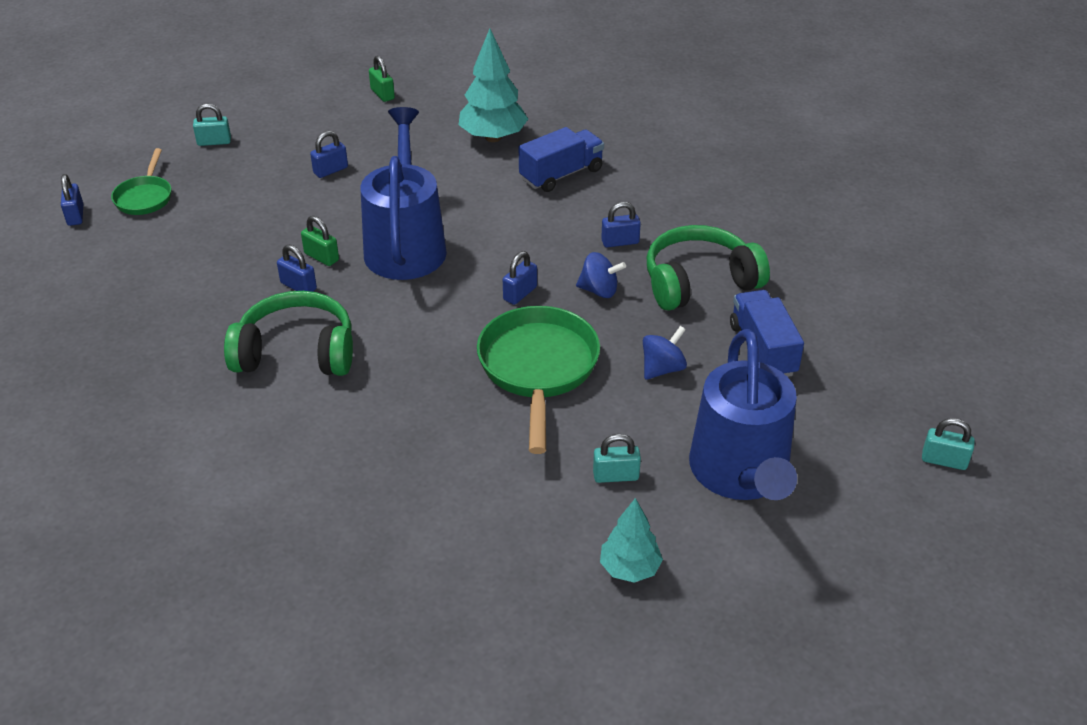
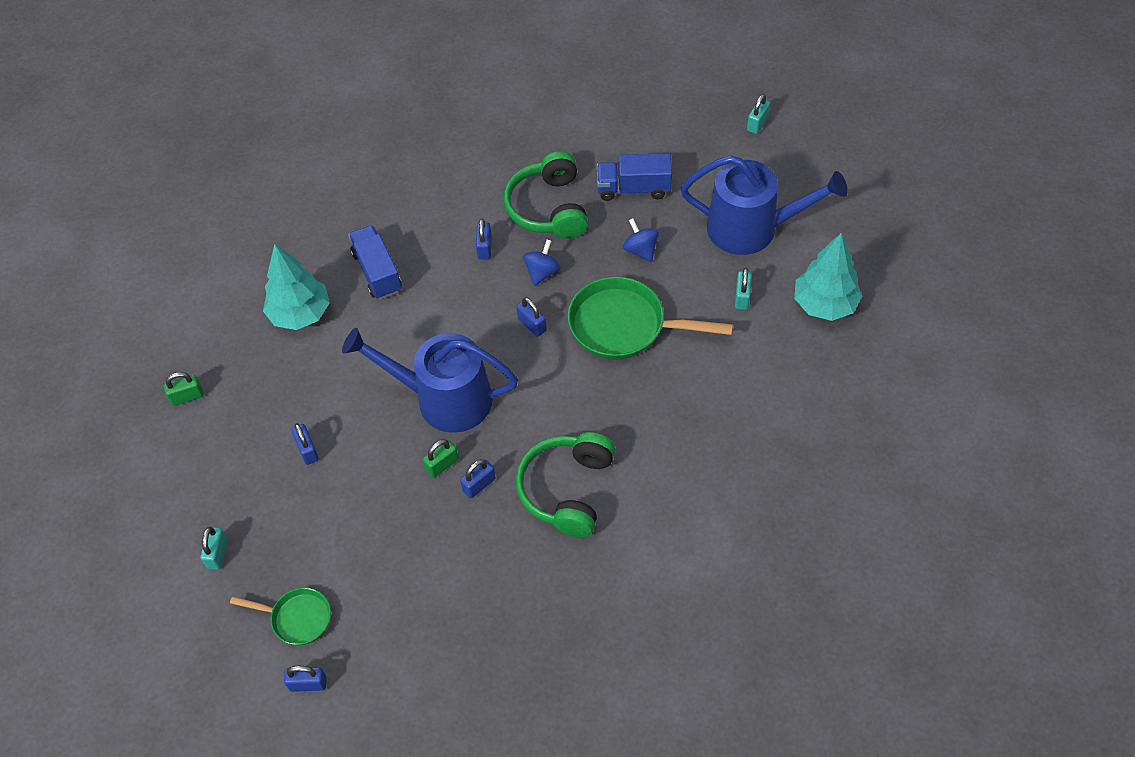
camera: 75 degrees left, 15 degrees up
(629, 568) = (824, 305): turquoise tree -> turquoise tree, size x1.62

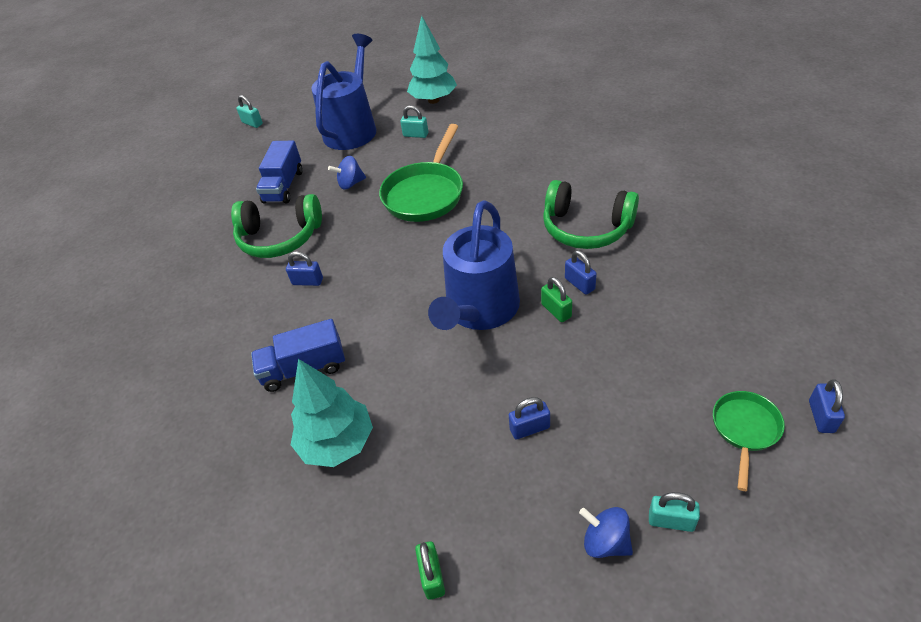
camera: 80 degrees left, 10 degrees down
(532, 325) = (409, 249): blue padlock -> none
(542, 272) = (352, 242): blue spinning top -> blue spinning top (605, 542)

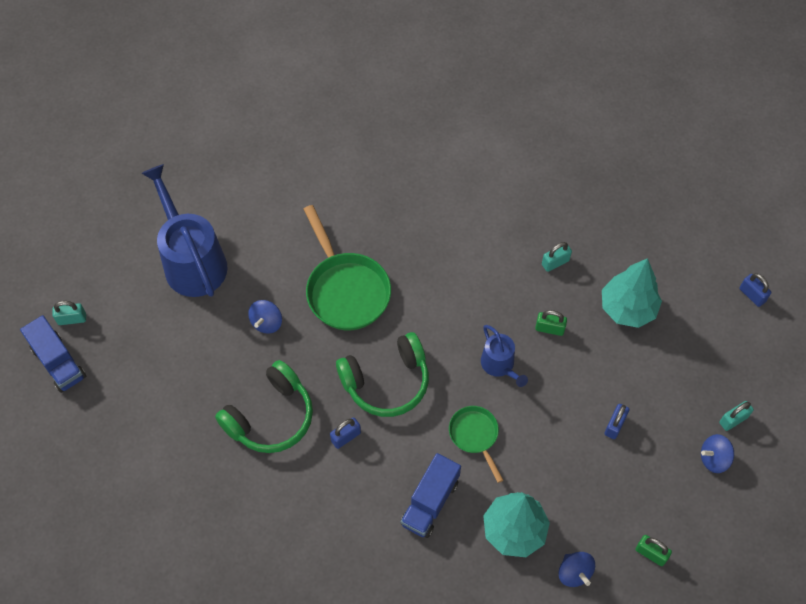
camera: 50 degrees left, 15 degrees up
(283, 186) = (206, 367): blue truck -> blue truck (58, 362)
(341, 526) = (574, 573): none -> blue spinning top
(415, 135) = (264, 231): turquoise padlock -> turquoise padlock (555, 262)
(433, 100) = (234, 179): turquoise tree -> turquoise tree (627, 308)
(480, 310) = (499, 365): blue watering can -> blue watering can, size x0.52
(579, 284) = (544, 295): blue padlock -> none
(586, 228) = (503, 242): green headphones -> green headphones (386, 382)
(745, 430) = (723, 334): green pan -> green pan (475, 436)

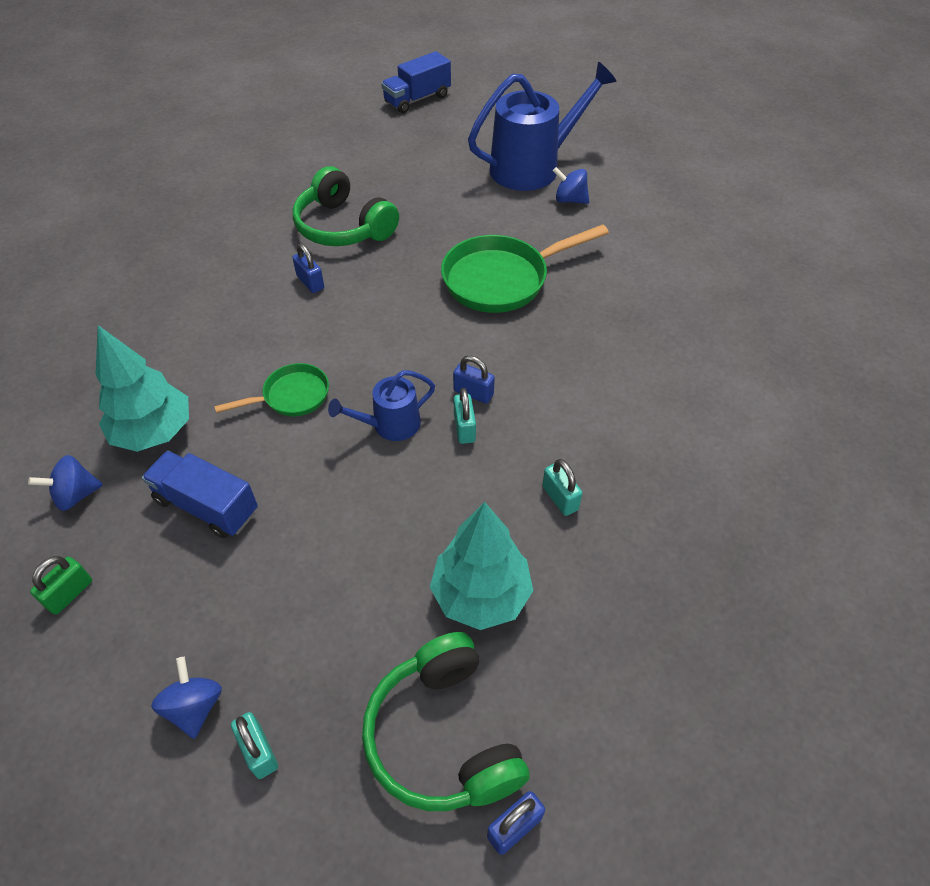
camera: 90 degrees right, 10 degrees down
(72, 319) = (463, 103): turquoise padlock -> turquoise padlock (464, 428)
(267, 323) = (458, 220): blue spinning top -> blue spinning top (569, 200)
(386, 382) = (376, 315): green headphones -> green headphones (443, 736)
(430, 502) = (213, 352): blue truck -> blue truck (207, 506)
(549, 328) = (446, 485): green padlock -> none
(614, 425) = (279, 560): blue padlock -> blue padlock (473, 393)

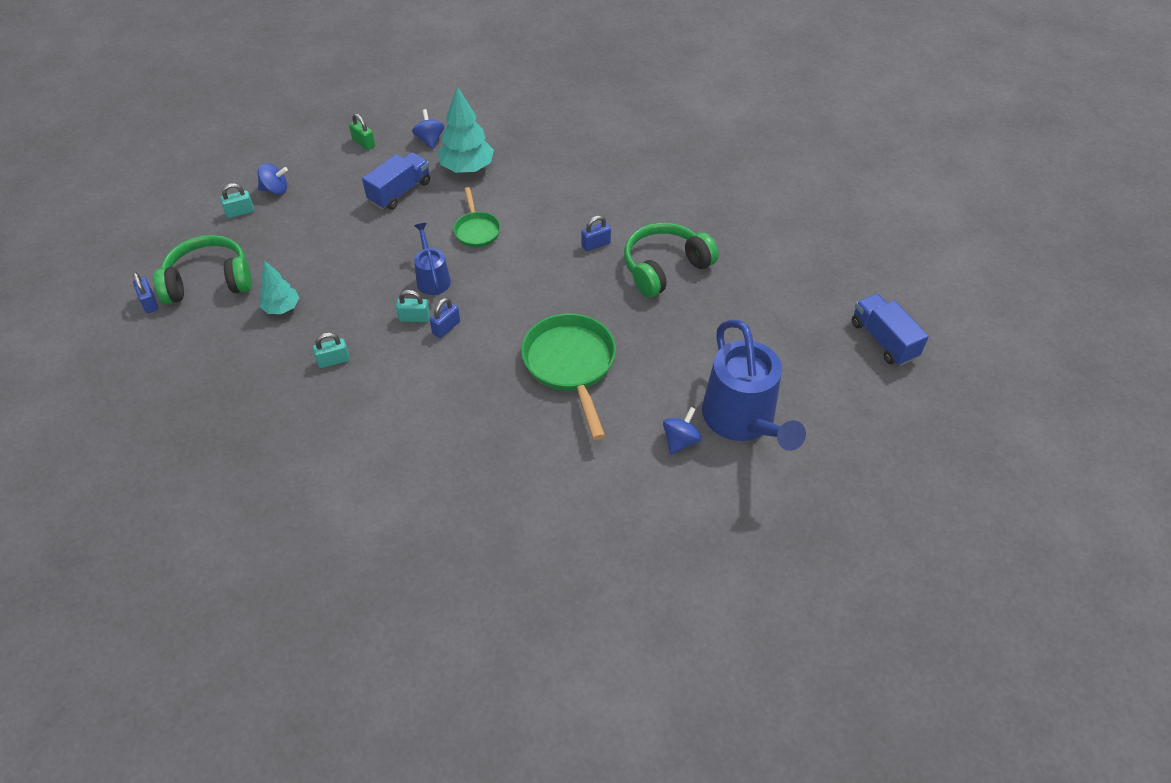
camera: 100 degrees right, 0 degrees up
(481, 595) = (282, 308): turquoise tree -> turquoise tree, size x0.62

